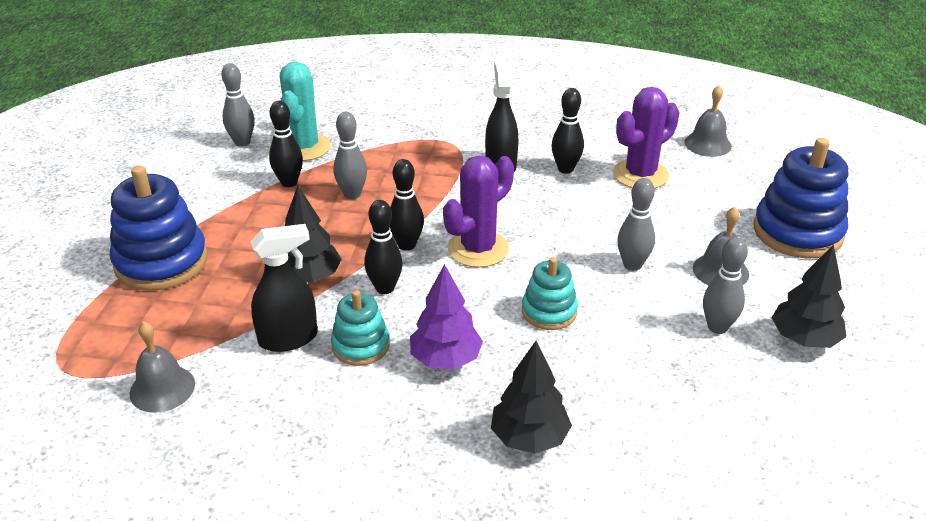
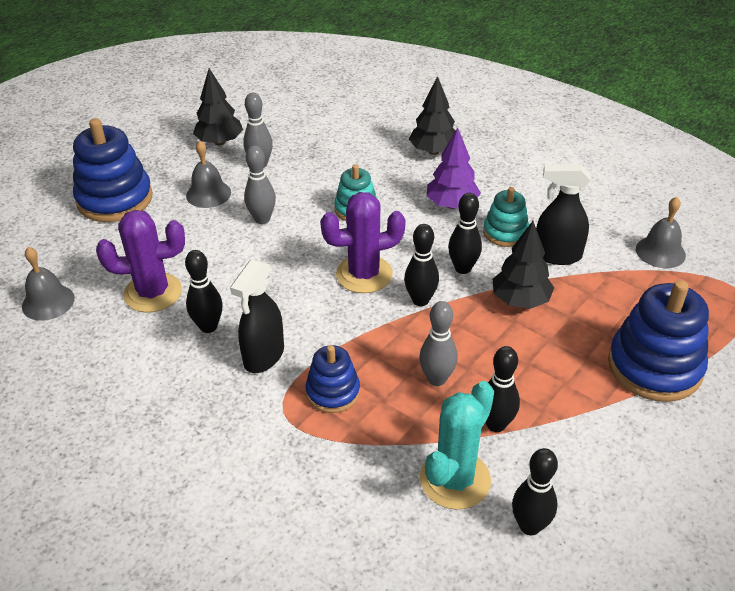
camera: 150 degrees left, 5 degrees up
(242, 142) = (529, 526): grey bowling pin -> black bowling pin
(426, 163) = (333, 392): none -> blue stacking toy

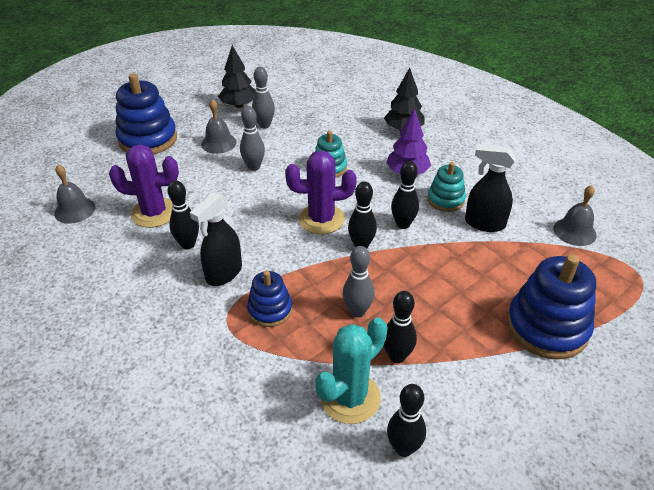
camera: 10 degrees right, 0 degrees up
(520, 300) = (444, 256): black tree -> none

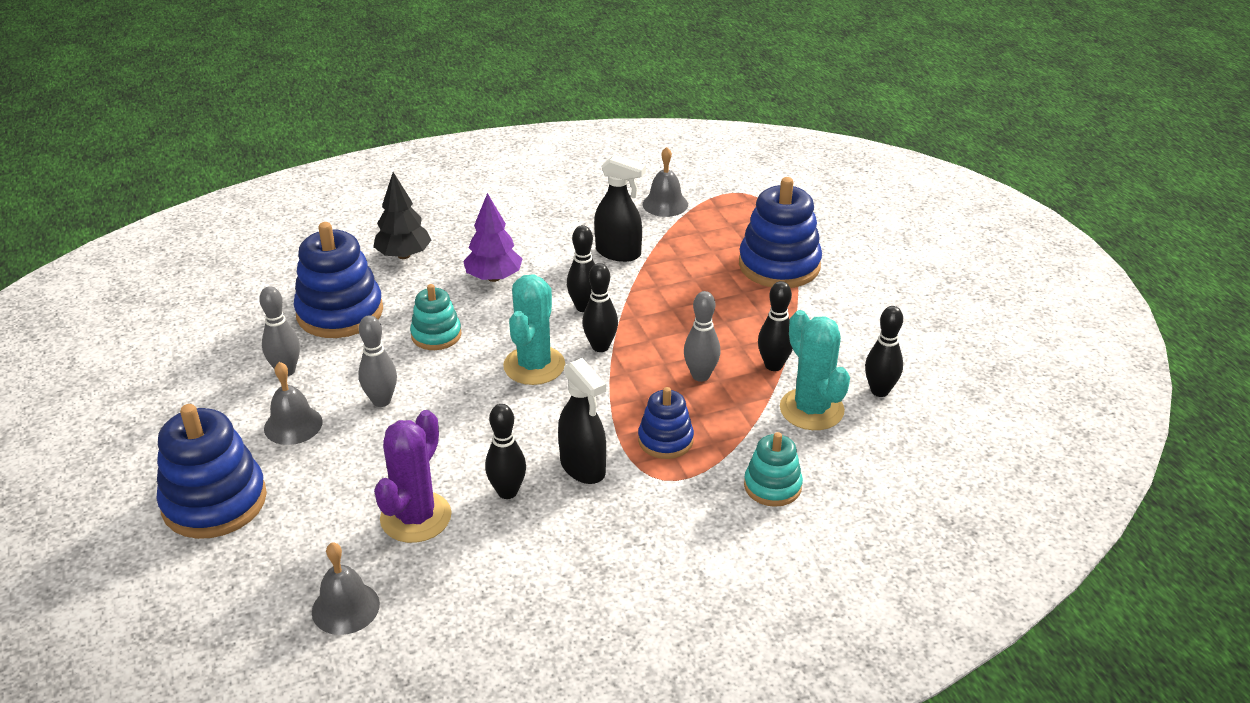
camera: 70 degrees left, 5 degrees down
(239, 105) = (207, 386): black tree -> none
(321, 219) = (534, 366): purple cactus -> turquoise cactus
(329, 125) = (340, 312): none -> blue stacking toy
(445, 200) = (563, 265): turquoise stacking toy -> turquoise stacking toy (772, 486)
(484, 223) = (618, 253): black spray bottle -> black spray bottle turned 105 degrees counterclockwise

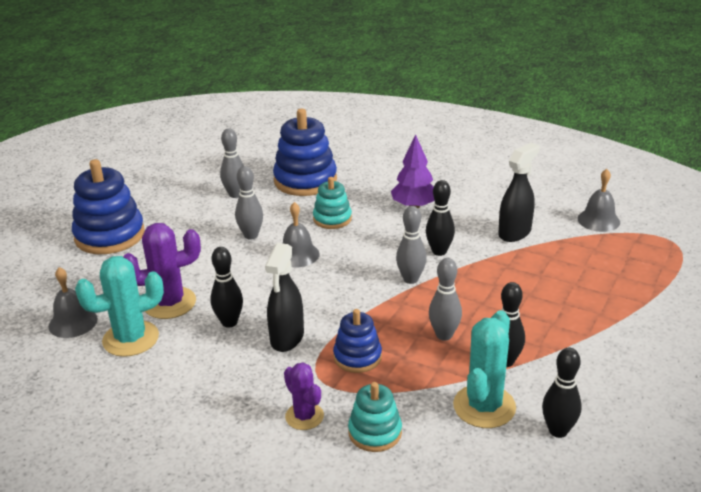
camera: 50 degrees right, 5 degrees down
(293, 425) = (195, 222): grey bell -> grey bell (298, 255)
(404, 255) = (385, 168): black tree -> none
(534, 366) = (355, 266): turquoise cactus -> turquoise cactus (131, 339)
(600, 346) = (411, 279): black bowling pin -> grey bowling pin
(618, 253) = (515, 233): black spray bottle -> black spray bottle turned 120 degrees counterclockwise
(704, 516) = (304, 416): none -> purple cactus
(779, 265) = (621, 302): blue stacking toy -> none

